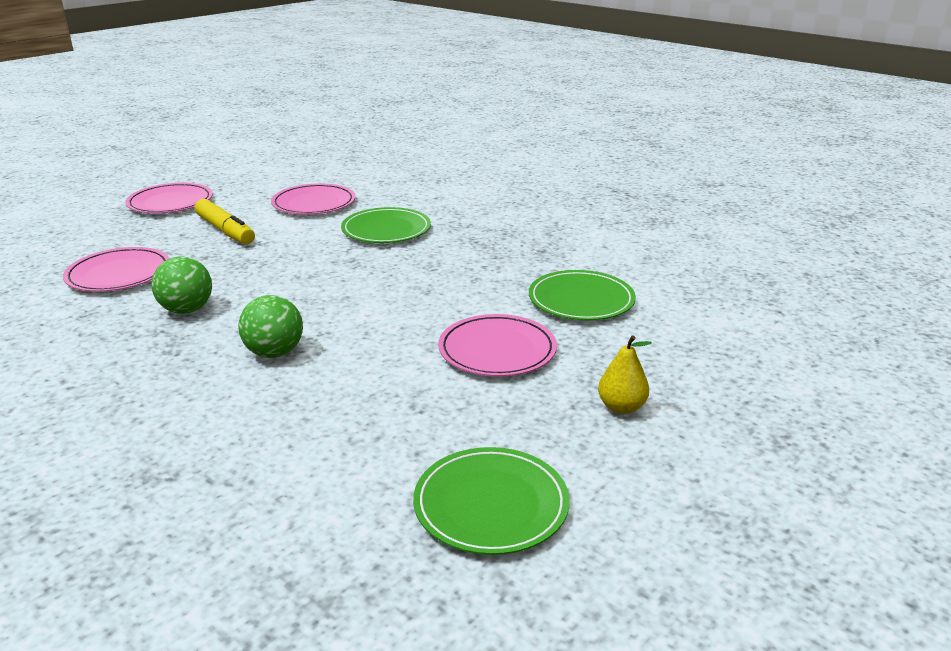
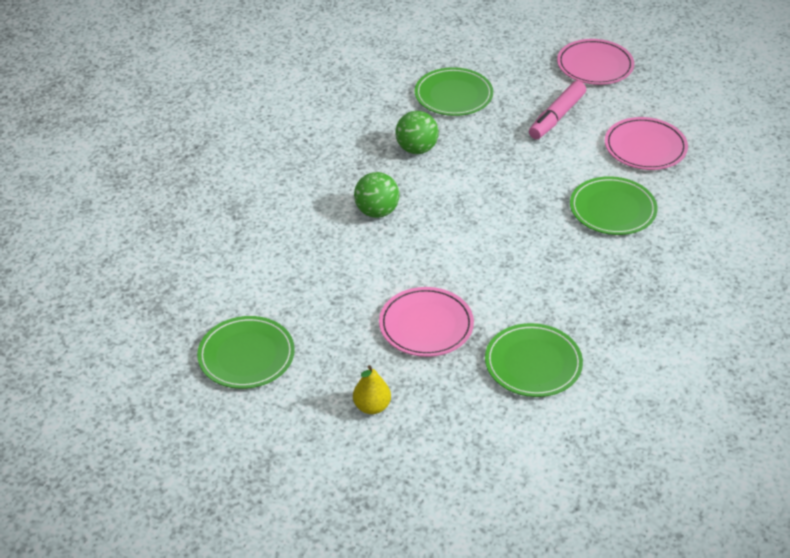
camera: 75 degrees right, 15 degrees up
(119, 274) = (453, 95): pink plate -> green plate
(225, 230) = (556, 117): yellow marker -> pink marker

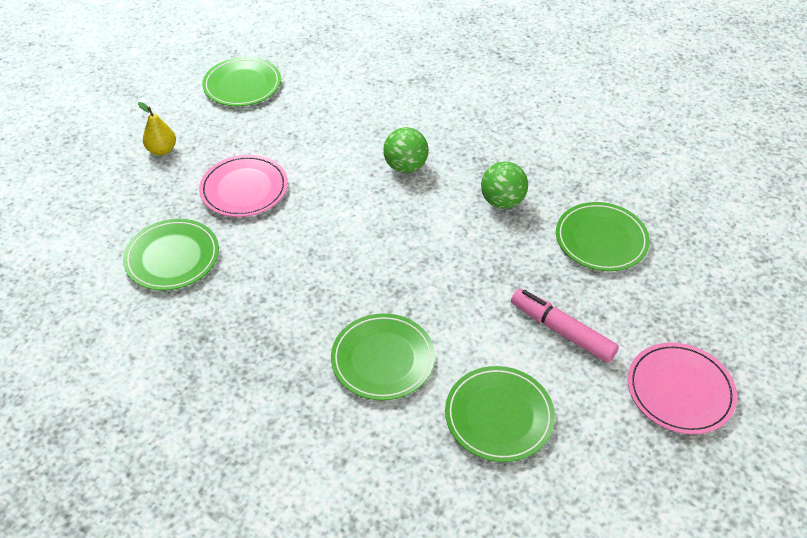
camera: 95 degrees right, 5 degrees up
(645, 147) = (499, 416): pink plate -> green plate

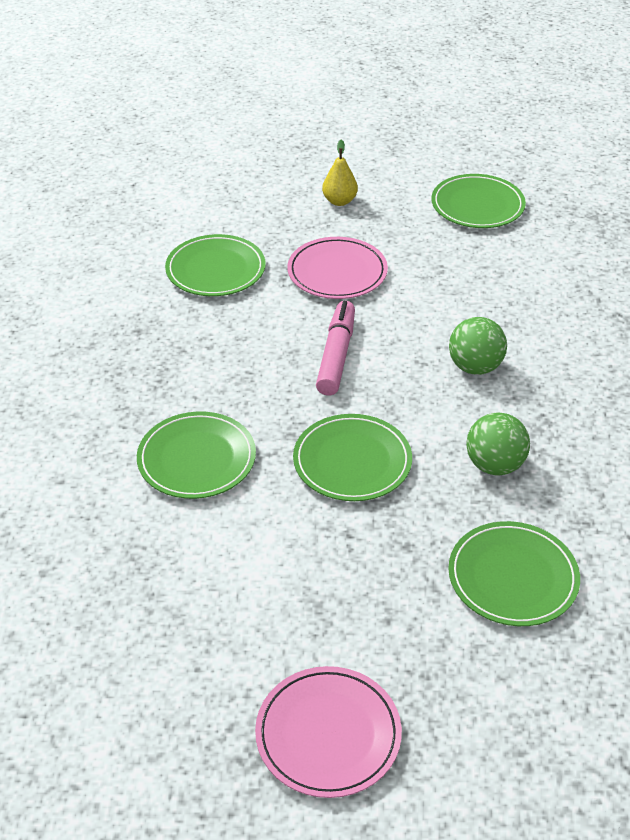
camera: 60 degrees right, 5 degrees down
(499, 416) = (184, 577): green plate -> green plate (352, 461)
(562, 331) = (338, 589): pink marker -> pink marker (336, 355)

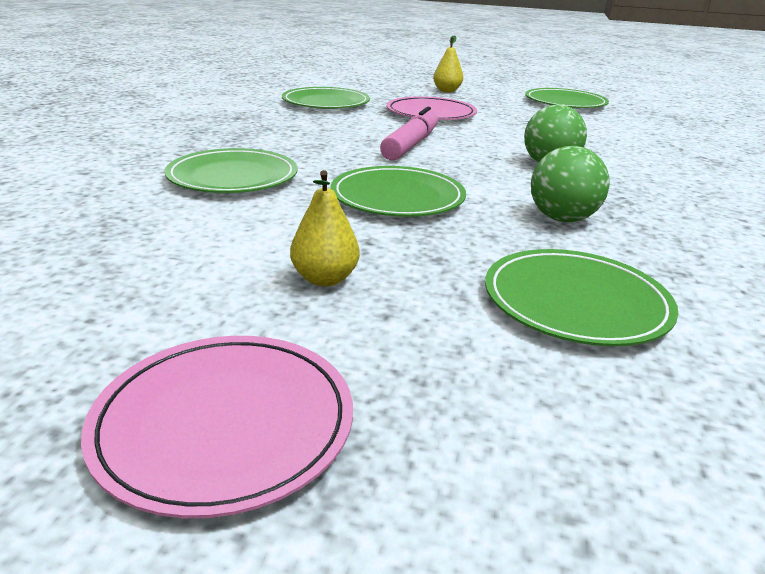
camera: 10 degrees right, 15 degrees down
(333, 590) = (324, 279): none -> yellow pear

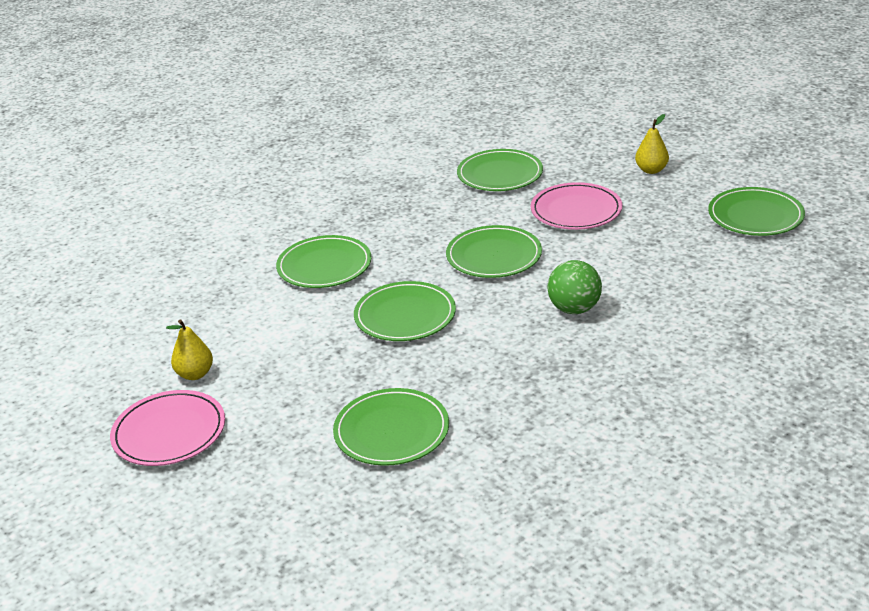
camera: 40 degrees right, 5 degrees up
(324, 279) = (284, 371): yellow pear -> yellow pear (195, 374)
(411, 145) = (494, 256): pink marker -> green plate
(562, 219) = (487, 368): green ball -> none

